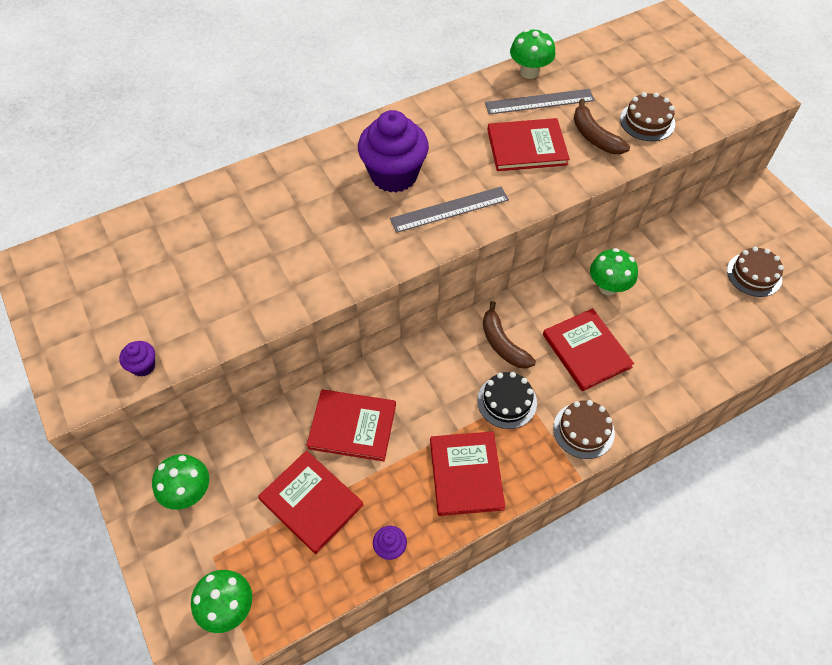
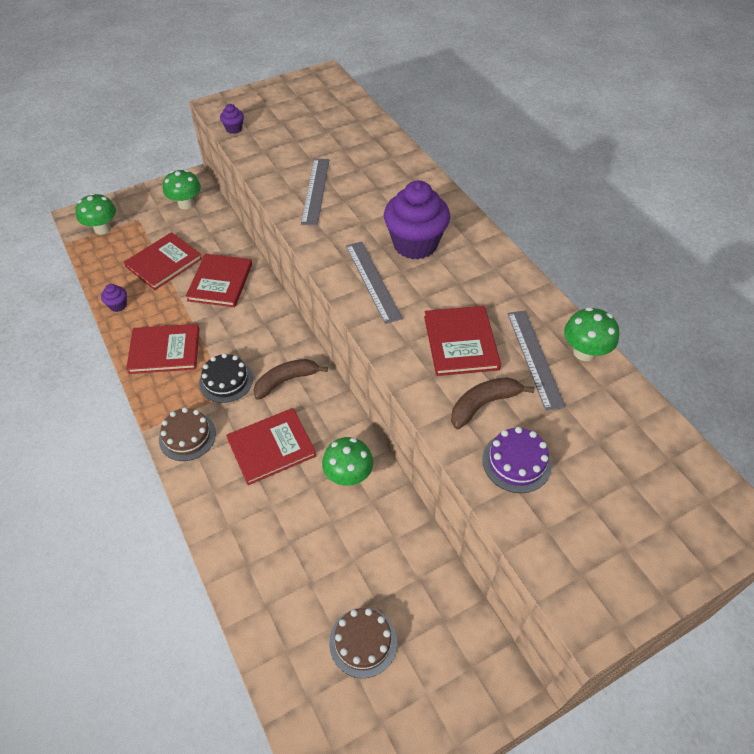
camera: 90 degrees right, 5 degrees down
(296, 264) = (315, 191): none -> grey ruler
(647, 121) = (516, 462): brown cake -> purple cake

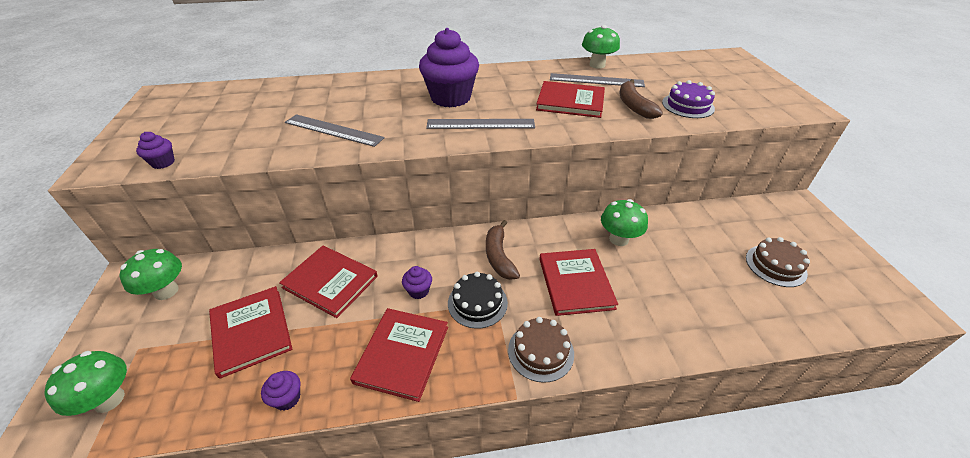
camera: 70 degrees left, 10 degrees down
(227, 338) = (418, 291): none -> purple cupcake

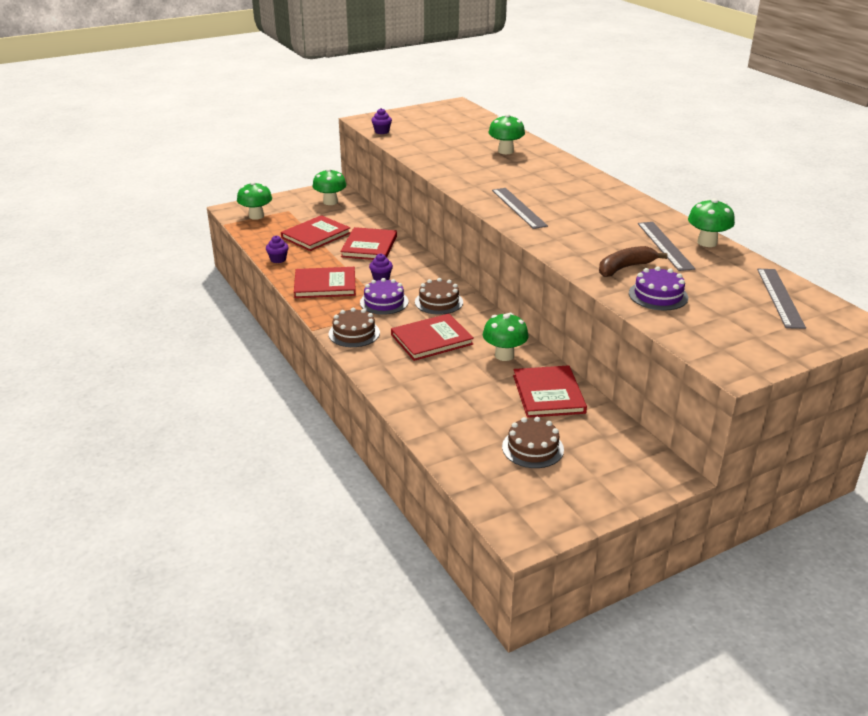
camera: 70 degrees right, 10 degrees down
(333, 98) = (505, 151): none -> green mushroom
(333, 130) = (460, 163): grey ruler -> grey ruler (780, 297)
(451, 98) = (551, 189): purple cupcake -> none
(477, 303) = (384, 302): black cake -> purple cake
(499, 256) = (439, 302): brown banana -> brown cake
(570, 102) = (600, 238): red book -> red book (548, 394)

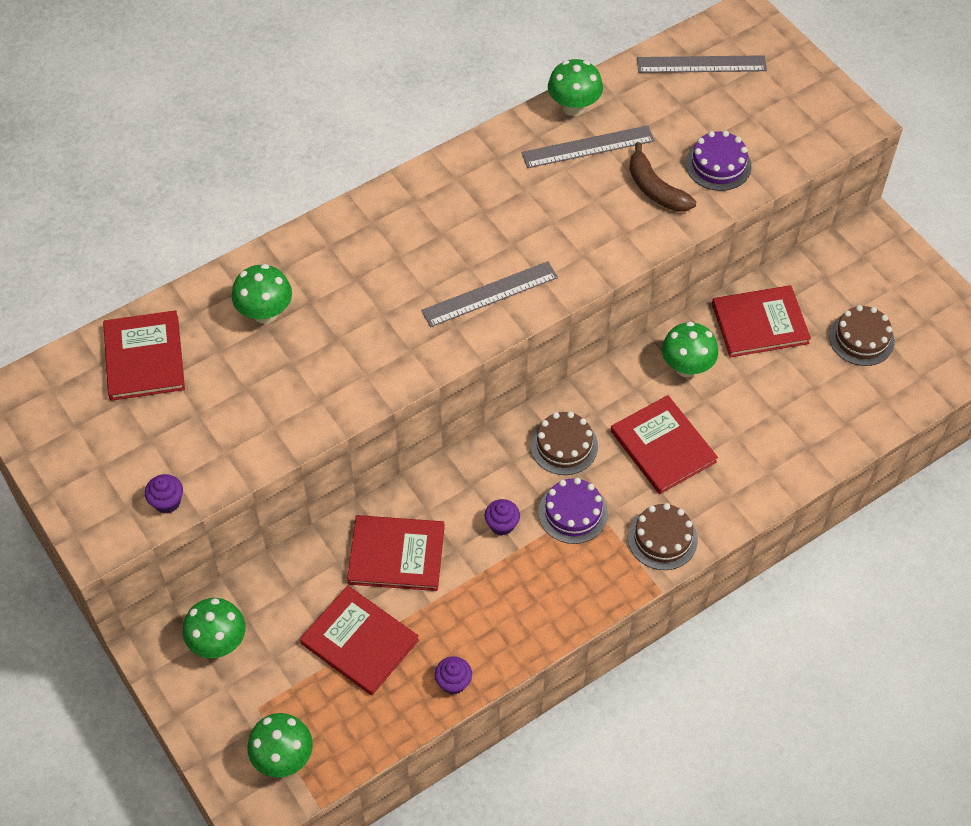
camera: 95 degrees left, 25 degrees up
(325, 285) = (531, 597): red book -> red book (144, 358)

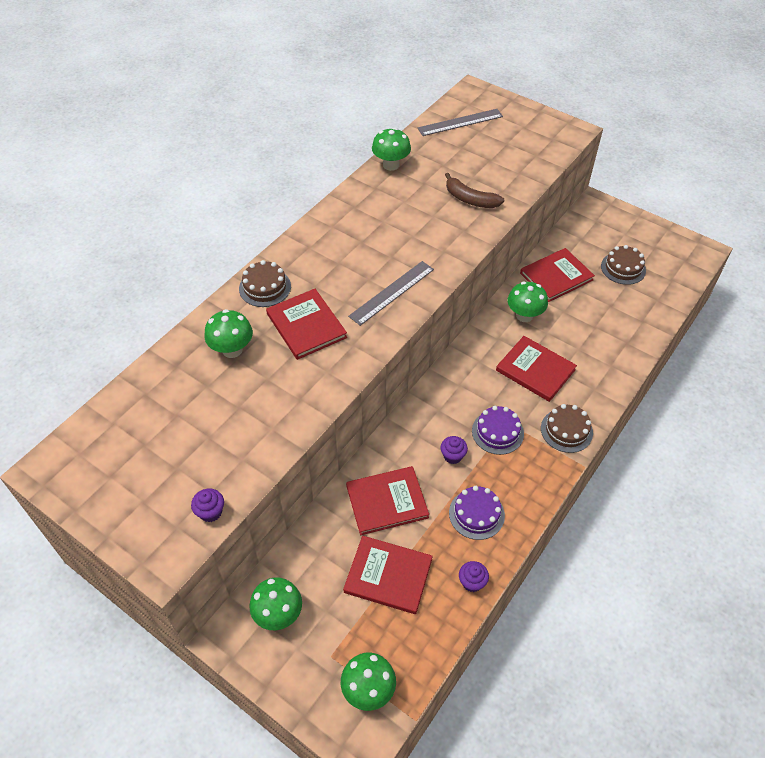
camera: 20 degrees left, 5 degrees down
(144, 358) = (149, 408): red book -> red book (306, 326)
(564, 445) = (469, 389): brown cake -> brown cake (265, 287)
(588, 147) = (412, 186): grey ruler -> none
(718, 165) = (502, 175): purple cake -> purple cake (476, 514)

